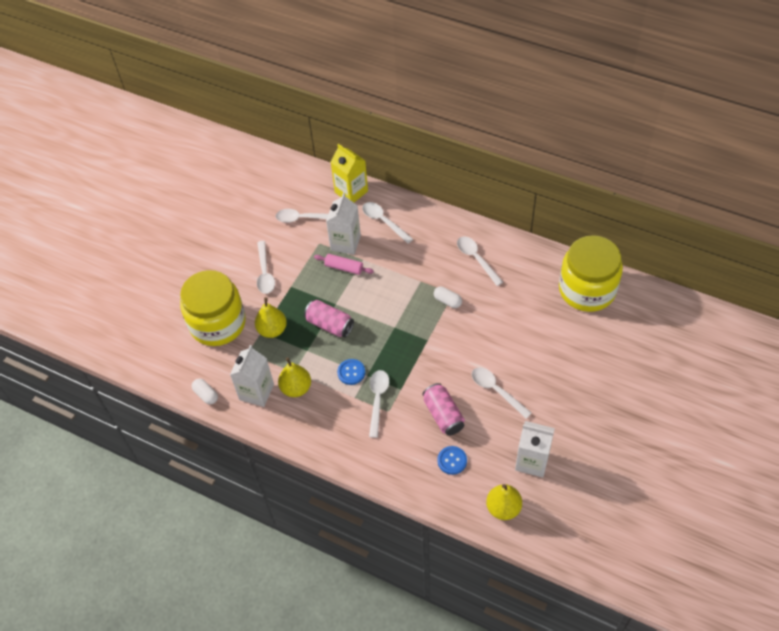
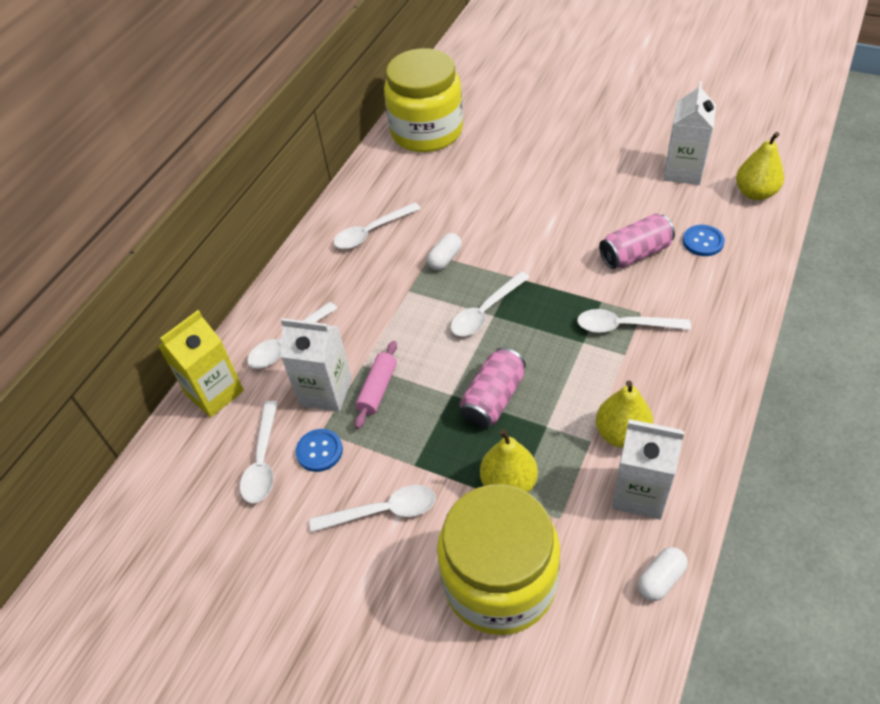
camera: 90 degrees left, 5 degrees down
(351, 372) = (581, 362): blue button -> blue button (319, 451)
(496, 390) = (587, 205): white spoon -> white spoon (485, 312)

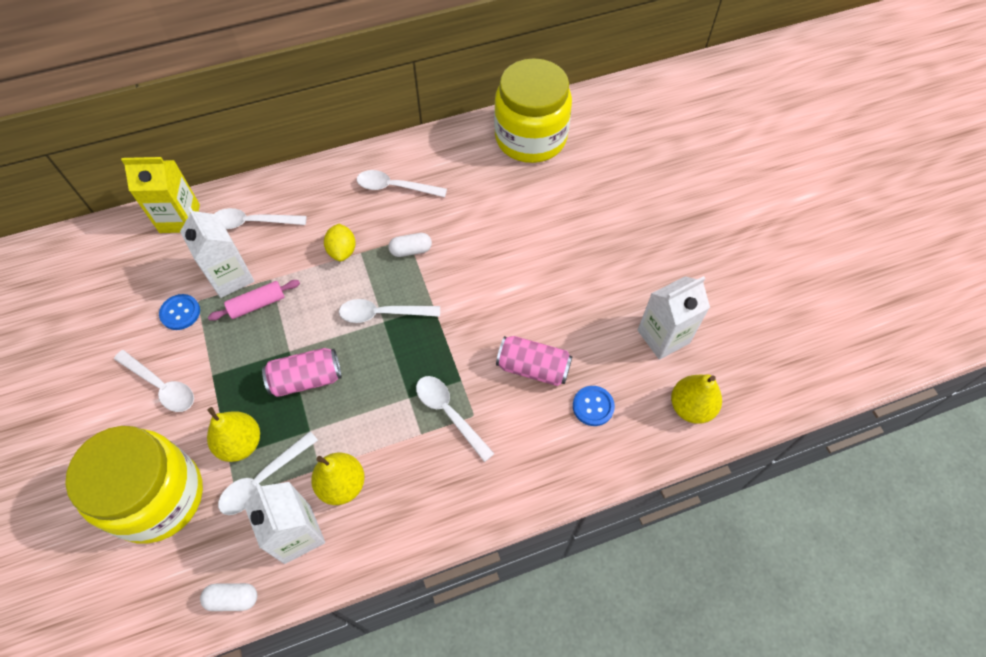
camera: 40 degrees right, 10 degrees up
(262, 461) = (148, 288): white spoon -> white spoon (263, 480)
(393, 301) = (342, 251): none -> yellow lemon

